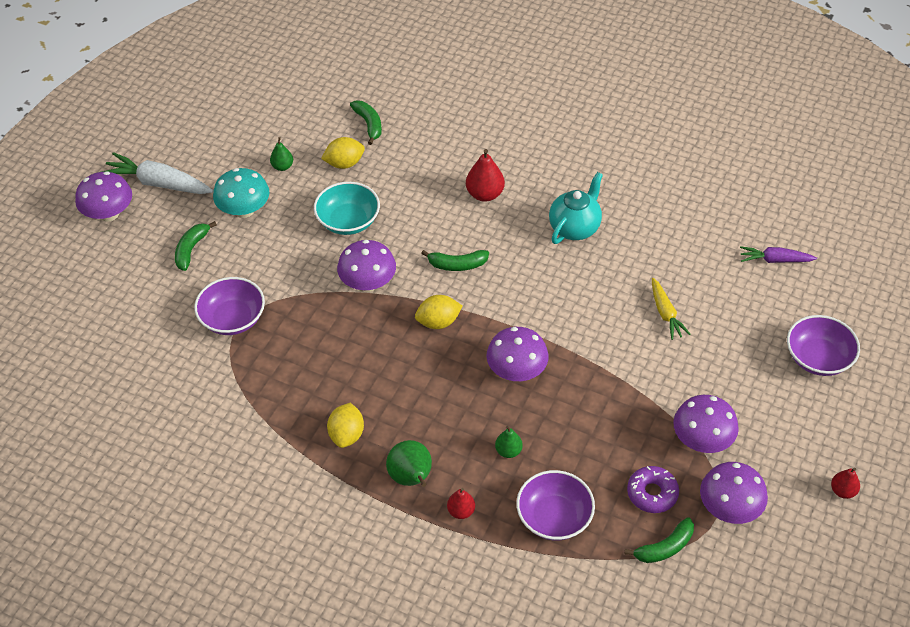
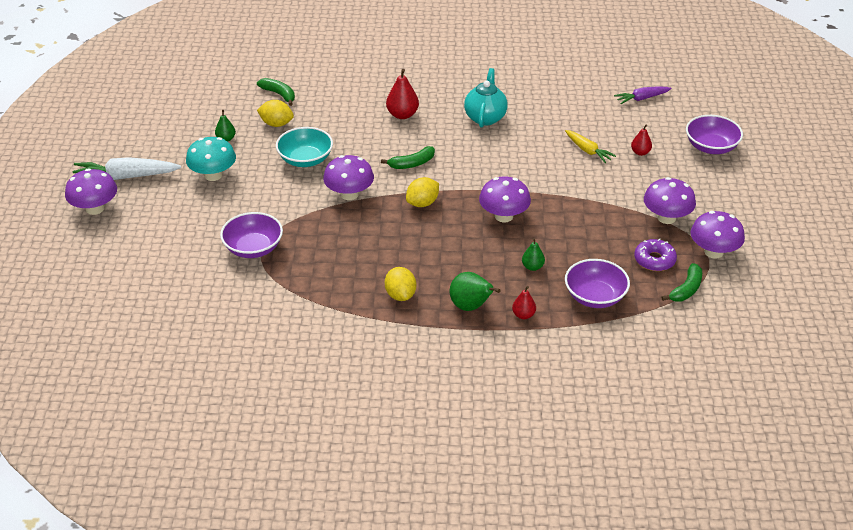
camera: 25 degrees left, 10 degrees down
(191, 249) = (185, 213): green banana -> none
(344, 163) = (276, 124): yellow lemon -> yellow lemon turned 60 degrees clockwise
(842, 491) = (782, 218): red pear -> red pear (640, 152)

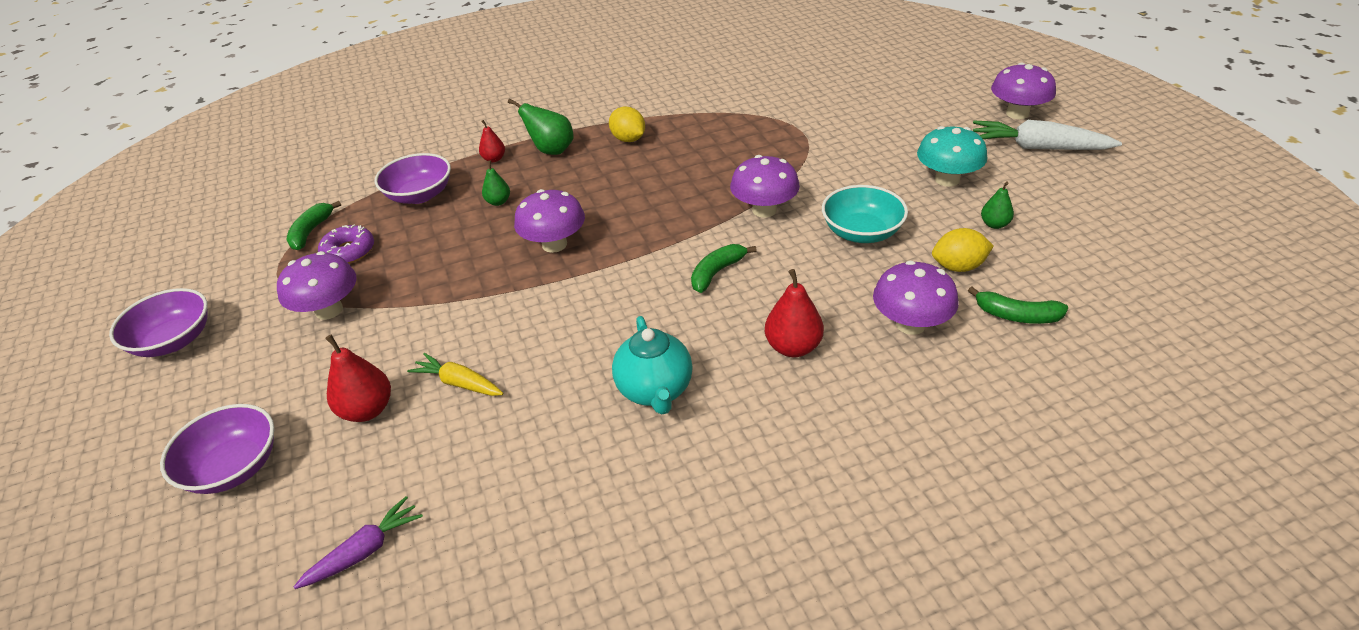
camera: 160 degrees right, 0 degrees up
(126, 177) = (1038, 148): white carrot -> white carrot turned 135 degrees counterclockwise
(253, 248) = (812, 131): purple bowl -> purple bowl (174, 340)
(422, 203) = (666, 228): yellow lemon -> none
(640, 152) = (367, 410): red pear -> red pear, size x1.64
(713, 252) = (267, 284): purple mushroom -> purple mushroom (910, 324)

